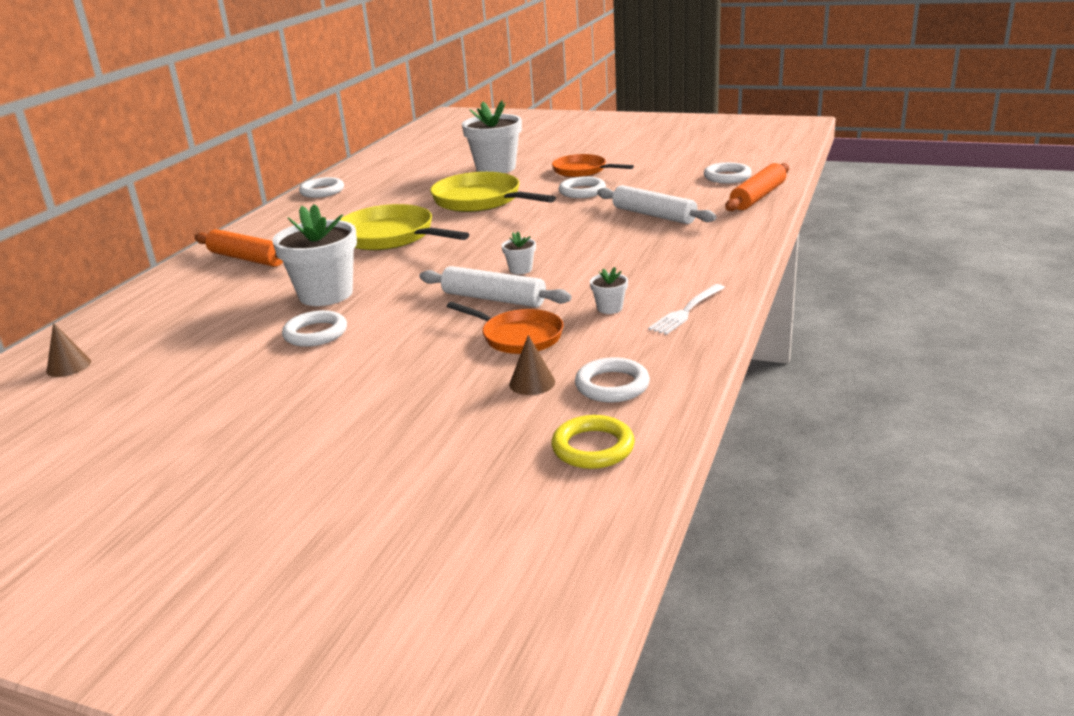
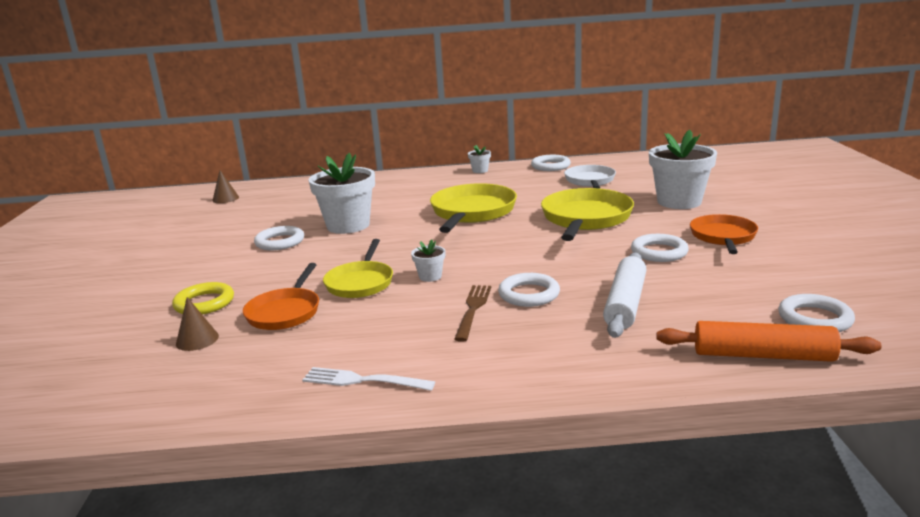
camera: 65 degrees right, 5 degrees down
(247, 259) = (401, 187): orange rolling pin -> none
(394, 185) = (590, 181): none -> white pan
(493, 299) = (360, 282): white rolling pin -> yellow pan
(593, 447) = (77, 395): yellow ring -> yellow ring (204, 303)
(607, 261) = (473, 310): none -> brown fork
(609, 308) = (357, 338): white flower pot -> white flower pot (480, 171)
(612, 385) = (190, 377): white ring -> white ring (529, 294)

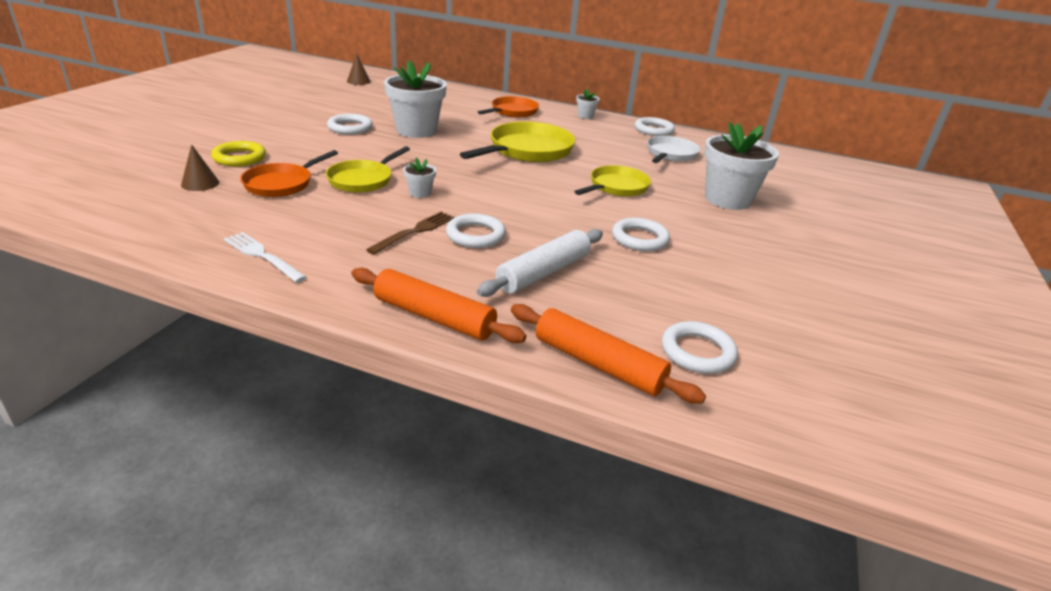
camera: 20 degrees right, 10 degrees up
(585, 219) = (616, 187): yellow pan -> yellow pan, size x0.64
(591, 371) = (434, 317): none -> orange rolling pin
(723, 237) = (721, 246): orange pan -> orange pan (512, 112)

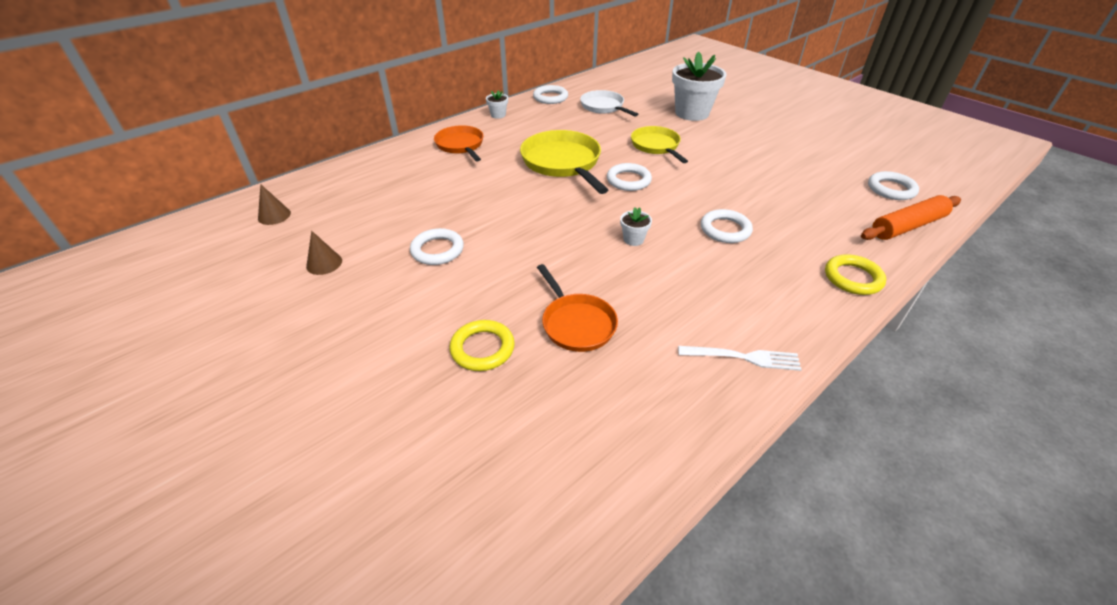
camera: 60 degrees left, 10 degrees up
(200, 183) = (548, 390): brown cone -> brown cone (324, 263)
(262, 256) = (743, 357): white fork -> white fork turned 150 degrees counterclockwise
(363, 180) = (589, 266): yellow pan -> none
(414, 231) = (712, 258): brown fork -> none
(416, 130) = (475, 209): white flower pot -> none
(434, 317) = (853, 278): orange rolling pin -> yellow ring
(543, 272) = (790, 215): white rolling pin -> none
(640, 239) = (745, 163): white ring -> white ring (628, 180)

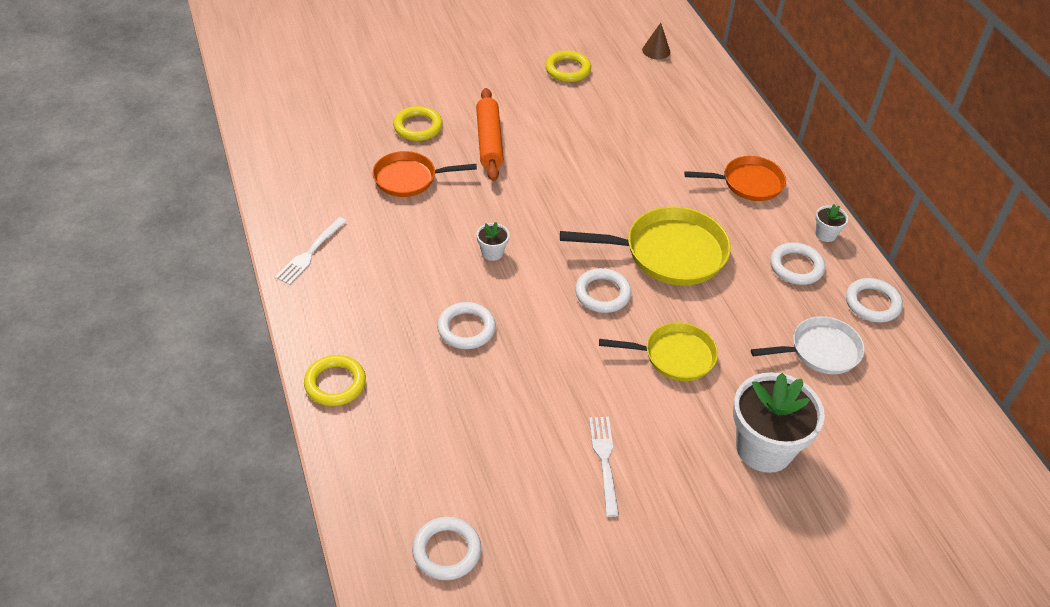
camera: 110 degrees right, 5 degrees up
(324, 263) = (568, 70): brown cone -> yellow ring
(437, 250) = (550, 128): white ring -> white ring (796, 267)
(761, 154) = (604, 461): none -> white fork
(907, 226) = (371, 501): orange rolling pin -> orange rolling pin (489, 141)

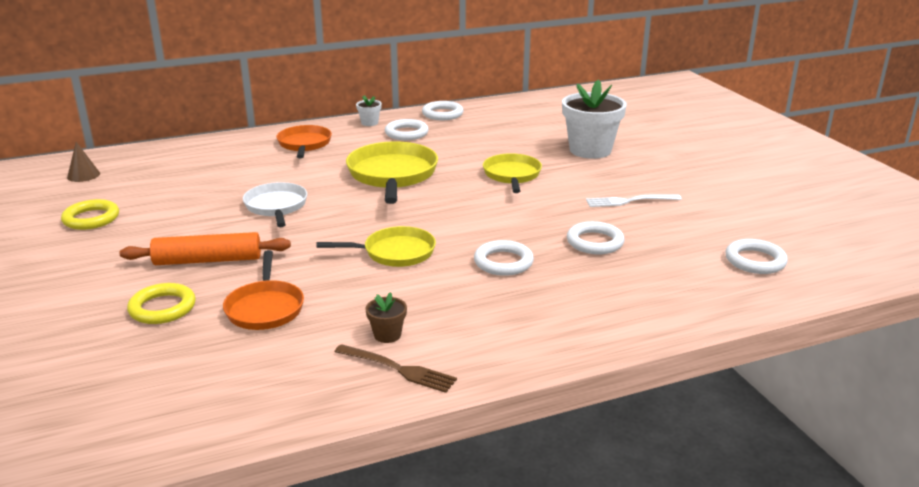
camera: 90 degrees left, 20 degrees down
(310, 253) = (398, 369): white fork -> brown fork
(335, 383) = (600, 331): yellow ring -> none
(357, 247) = (387, 335): none -> brown flower pot
(492, 252) = (394, 253): white flower pot -> yellow pan
(602, 294) = (446, 201): white ring -> white ring (595, 242)
(820, 351) = (493, 130): white pan -> white pan (276, 207)

